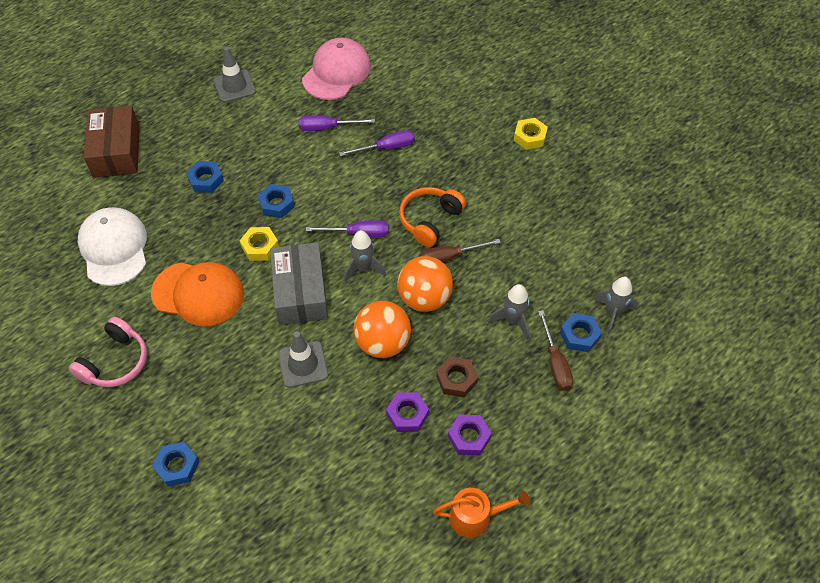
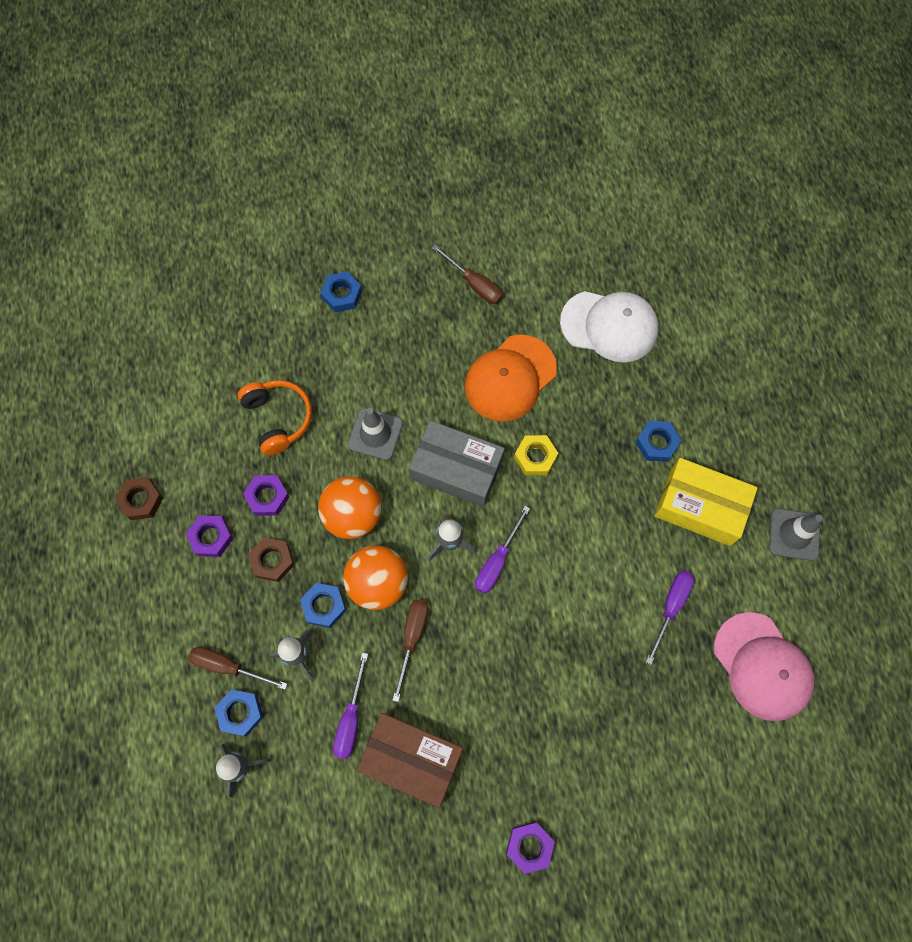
camera: 120 degrees right, 15 degrees up
(115, 362) = (474, 284): pink headphones -> brown screwdriver
(116, 151) = (746, 372): brown box -> brown box (411, 759)
(243, 139) = (700, 507): none -> yellow box
(276, 204) = (584, 498): blue nut -> blue nut (324, 606)
(386, 148) = (603, 658): purple screwdriver -> purple screwdriver (351, 719)
(429, 220) = (472, 646): orange headphones -> orange headphones (278, 418)
(475, 516) = (141, 500): orange watering can -> brown nut
(530, 137) = (529, 846): yellow nut -> purple nut

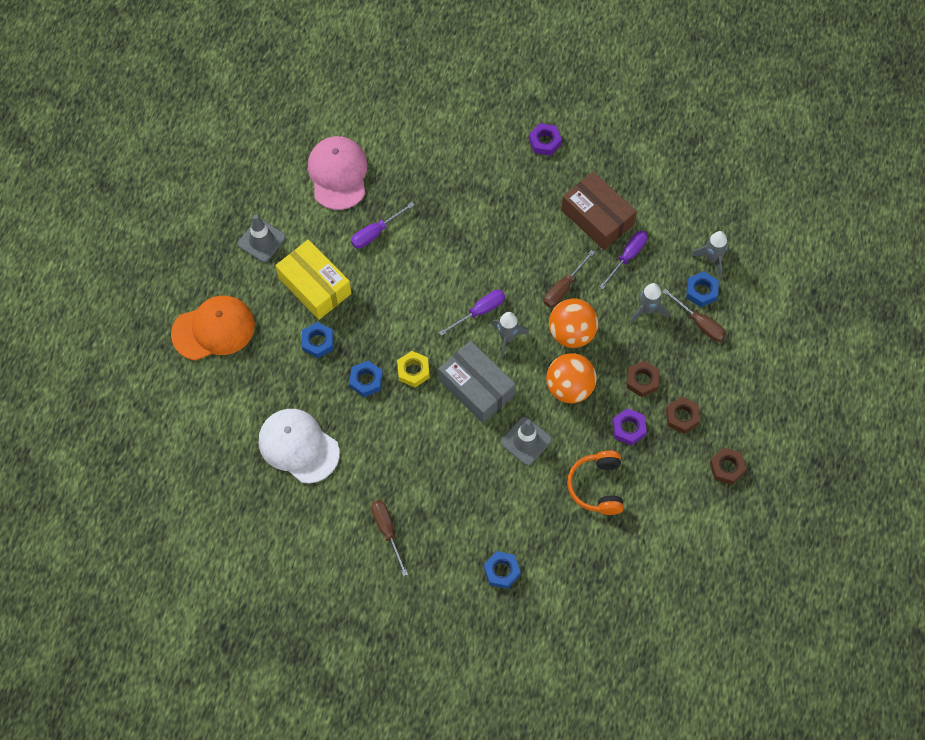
camera: 155 degrees left, 5 degrees down
(211, 537) = (682, 417): purple nut -> brown nut
(324, 606) = (617, 334): blue nut -> blue nut (366, 380)
(510, 378) = (400, 439): orange cap -> orange cap (213, 329)

